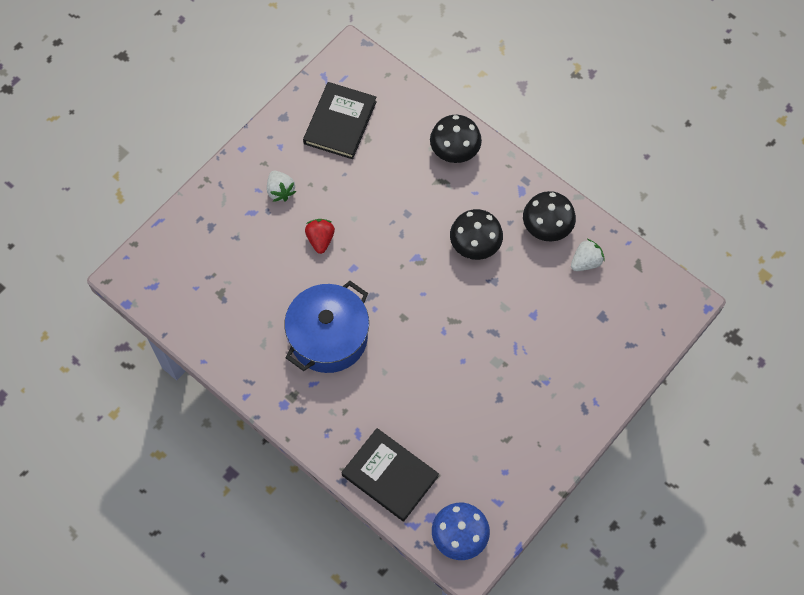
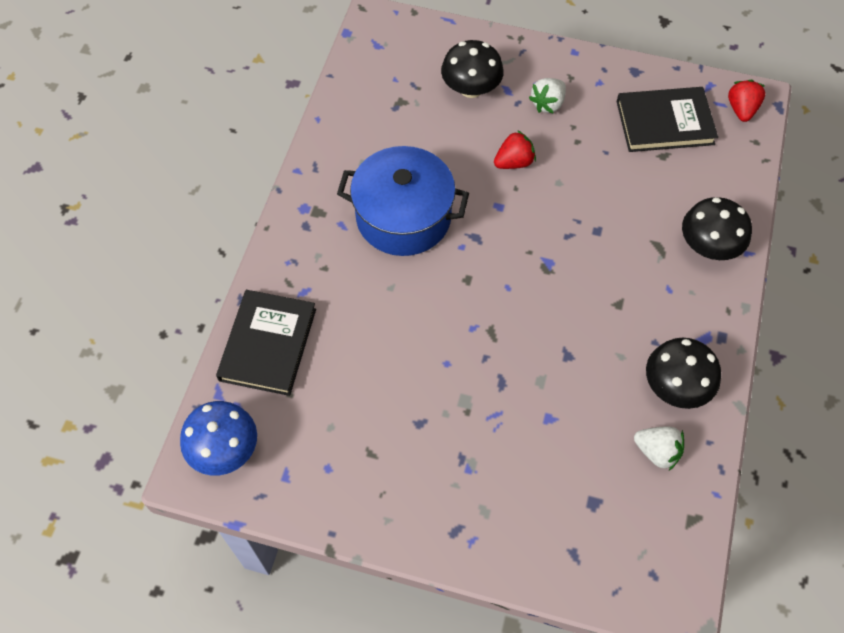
camera: 65 degrees right, 5 degrees down
(356, 68) = (741, 109): none -> red strawberry
(475, 244) = (602, 316): black mushroom -> black mushroom (471, 88)

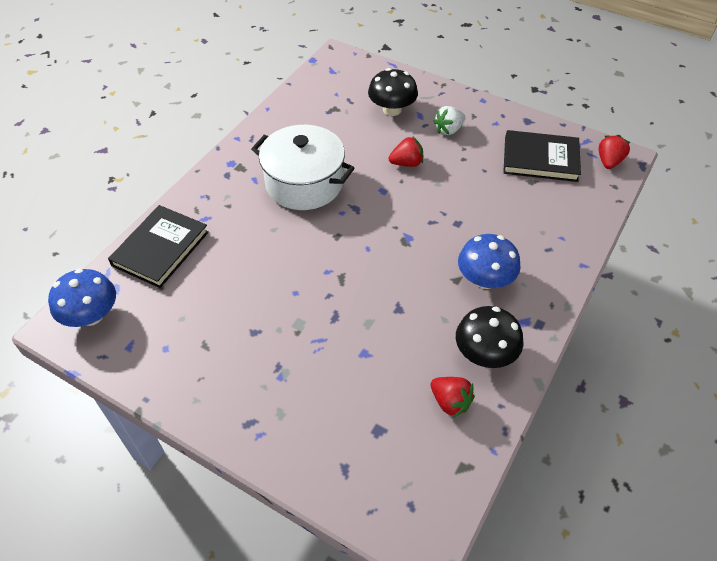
camera: 15 degrees right, 10 degrees down
(403, 217) = (304, 183): blue pot -> white pot
(649, 296) = (485, 279): none -> blue mushroom
(657, 452) = (450, 402): white strawberry -> red strawberry
(708, 246) = (549, 253): black mushroom -> none

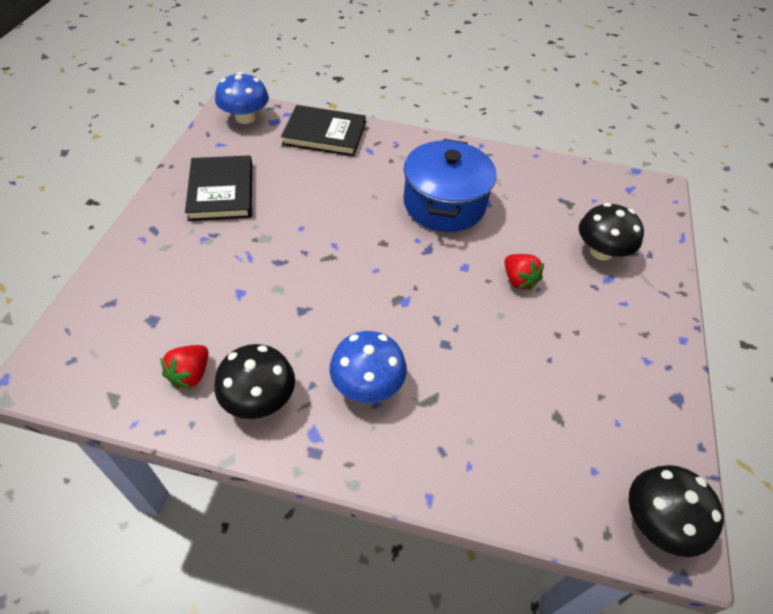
camera: 70 degrees right, 0 degrees up
(304, 183) = (444, 204): white pot -> blue pot
(448, 130) = (600, 311): white strawberry -> none
(540, 159) = (608, 423): black book -> black book (221, 191)
(609, 161) = (657, 521): red strawberry -> black mushroom

